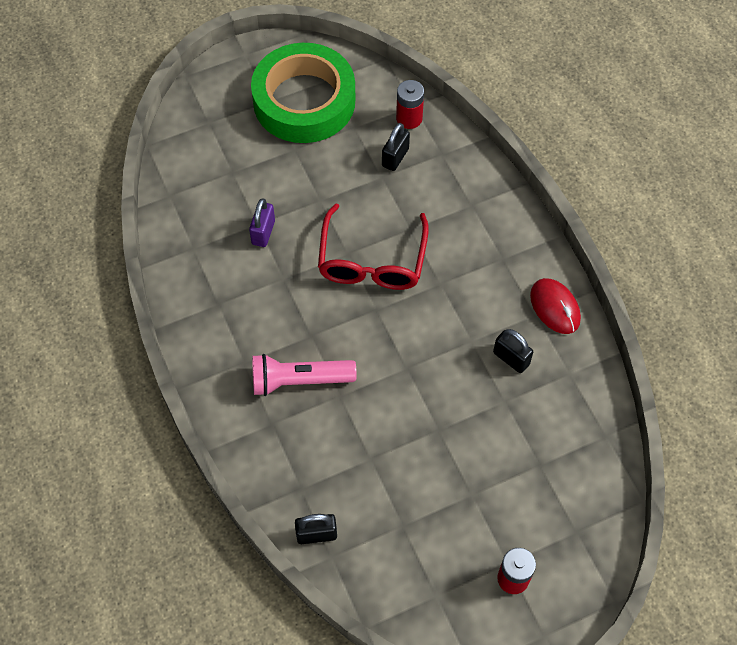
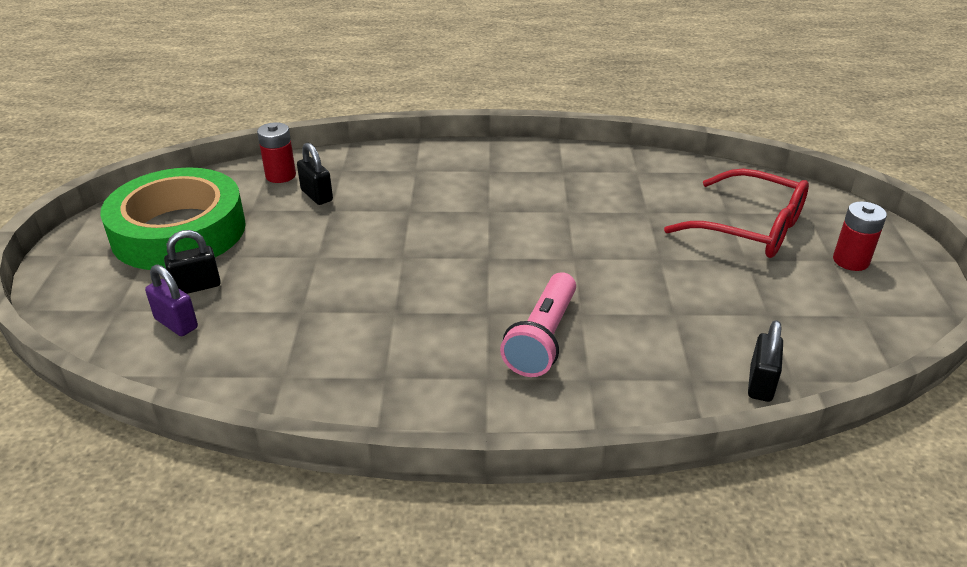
camera: 65 degrees left, 25 degrees down
(263, 232) = (318, 309): purple padlock -> purple padlock (176, 323)
(372, 260) = (426, 243): red glasses -> red glasses (749, 228)
(511, 358) = (602, 195): black padlock -> black padlock (197, 286)
(555, 307) = (563, 159): red mouse -> none

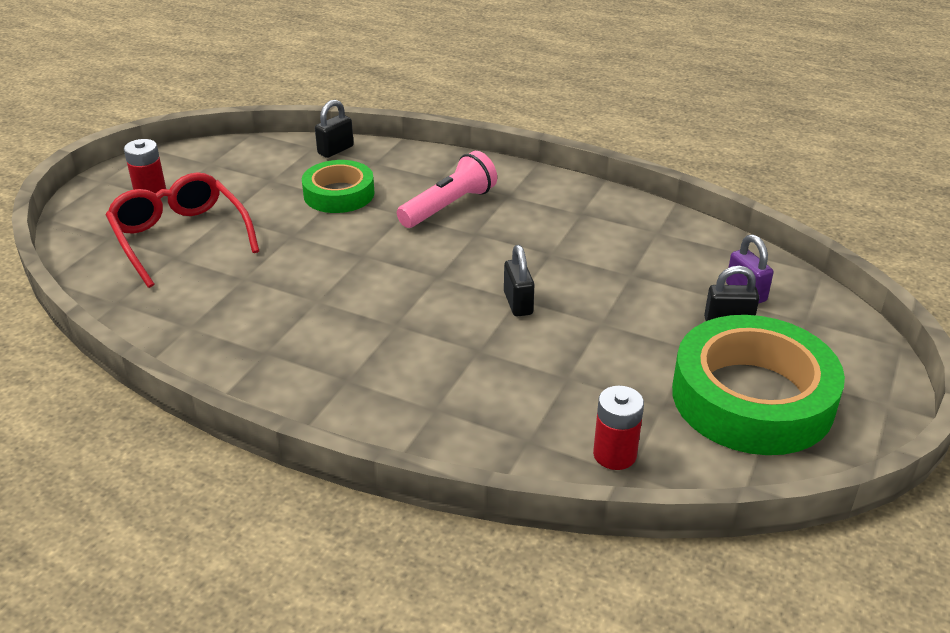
camera: 155 degrees left, 0 degrees up
(317, 195) = (577, 403): black padlock -> black padlock (518, 303)
(675, 317) = (339, 194): none -> green tape

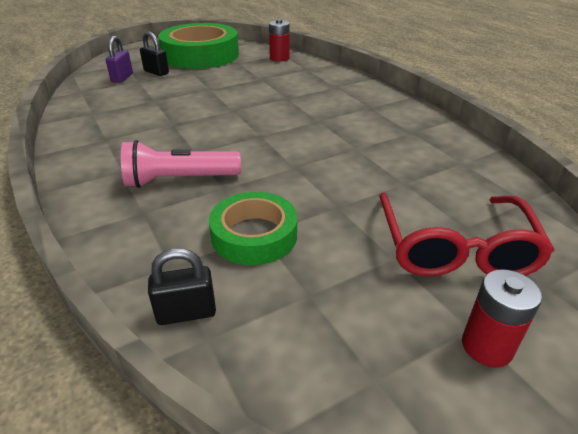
camera: 145 degrees left, 0 degrees up
(518, 303) = (236, 108): black padlock -> none

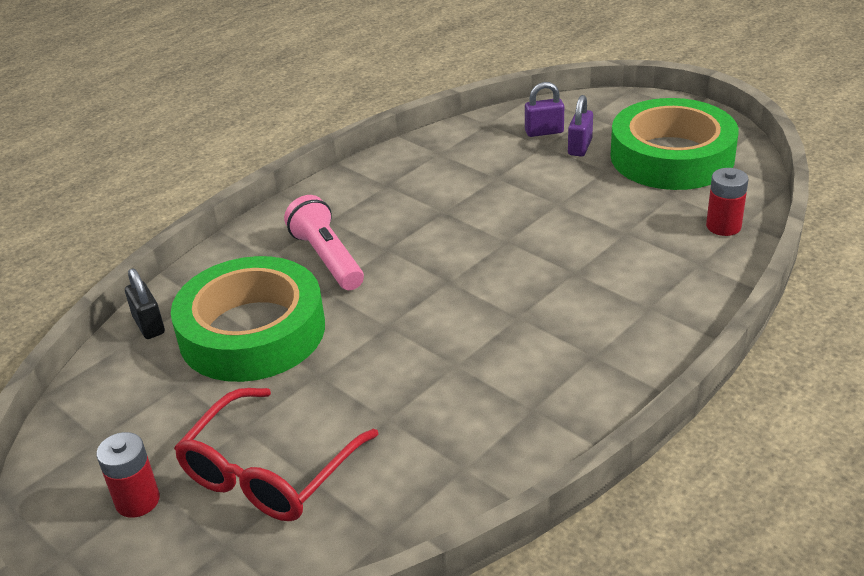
camera: 75 degrees right, 0 degrees up
(156, 72) = (580, 147): black padlock -> purple padlock
(254, 235) = (252, 331): green tape -> green tape, size x1.73
(454, 248) = (269, 472): red glasses -> red glasses turned 45 degrees counterclockwise

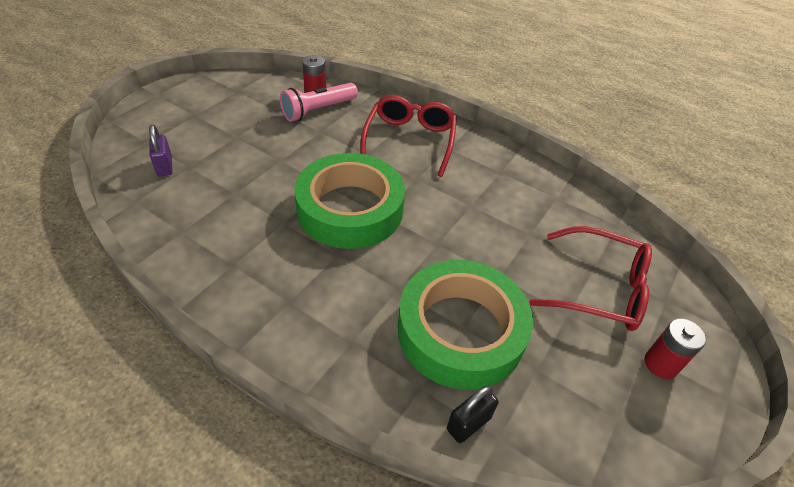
camera: 105 degrees left, 10 degrees up
(327, 258) = (352, 293): pink flashlight -> pink flashlight (318, 110)
(580, 147) = (198, 148): purple padlock -> none
(610, 315) = (410, 140): none -> red glasses
(672, 156) = (225, 107): green tape -> green tape (350, 209)

